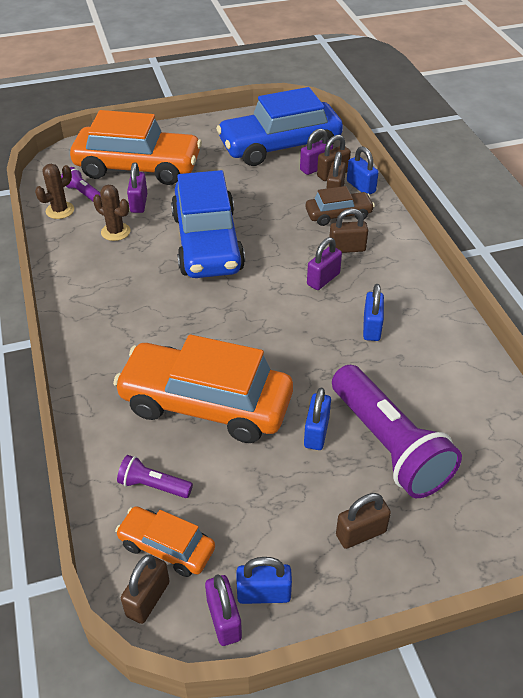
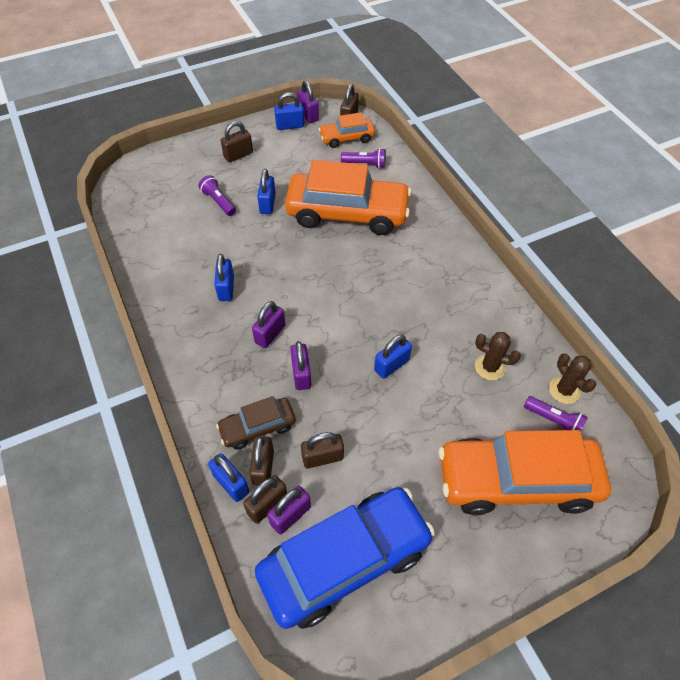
camera: 170 degrees right, 10 degrees up
(60, 210) = (564, 390): brown cactus -> brown cactus turned 60 degrees counterclockwise
(139, 203) = (485, 414): purple padlock -> purple padlock (301, 374)
(166, 547) = (347, 138): orange car -> orange car turned 150 degrees clockwise
(207, 242) = (391, 365): blue car -> blue padlock
(347, 248) = (248, 376): brown padlock -> brown padlock (322, 457)
(389, 445) = (218, 201): purple flashlight -> purple flashlight, size x0.45

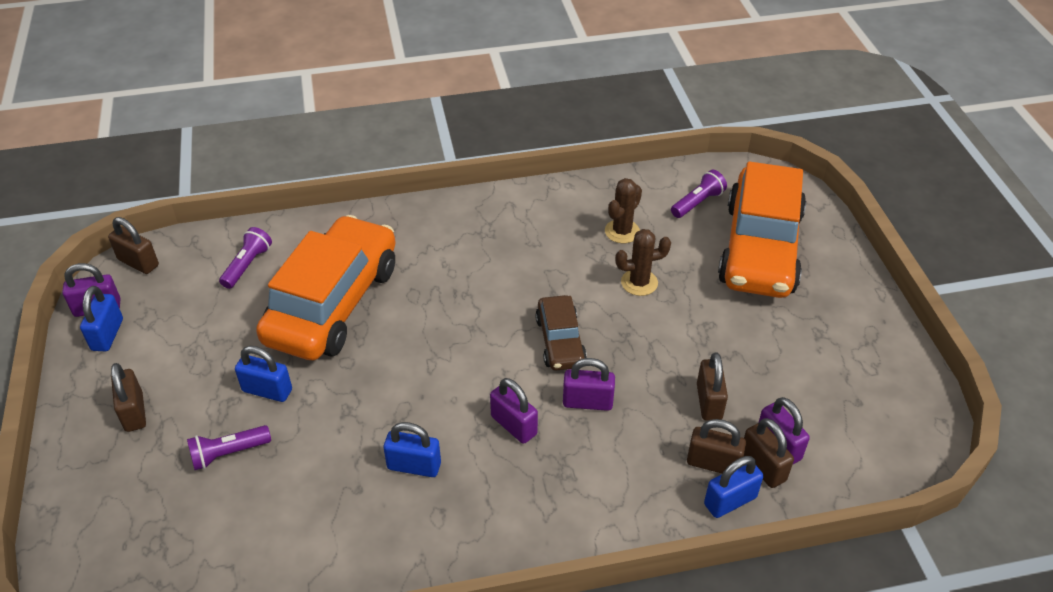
camera: 75 degrees left, 10 degrees down
(258, 427) = (655, 461): brown car -> brown car (560, 341)
(344, 560) = (835, 405): blue car -> none
(347, 138) = (180, 274): orange car -> none
(391, 365) = (597, 312): blue padlock -> none
(564, 390) = (664, 185): brown cactus -> brown cactus (639, 282)

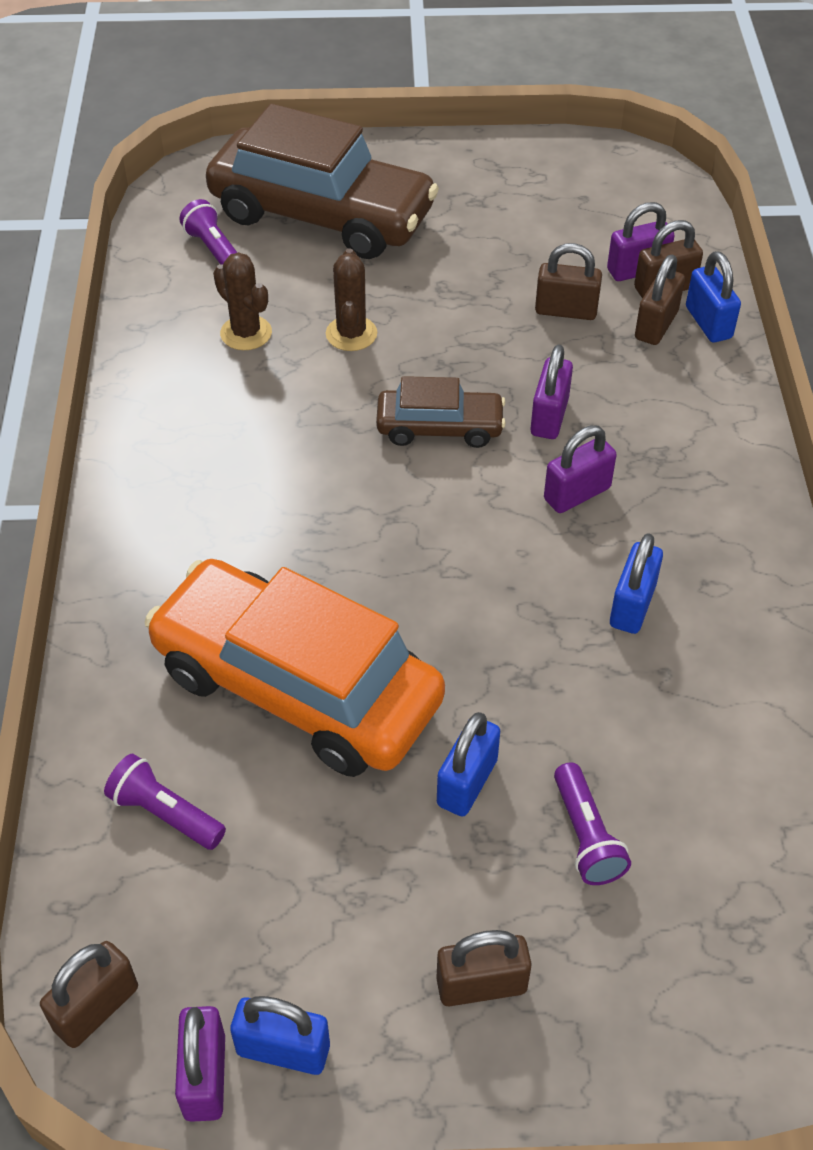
camera: 80 degrees left, 5 degrees up
(760, 248) = (322, 215): orange car -> brown car

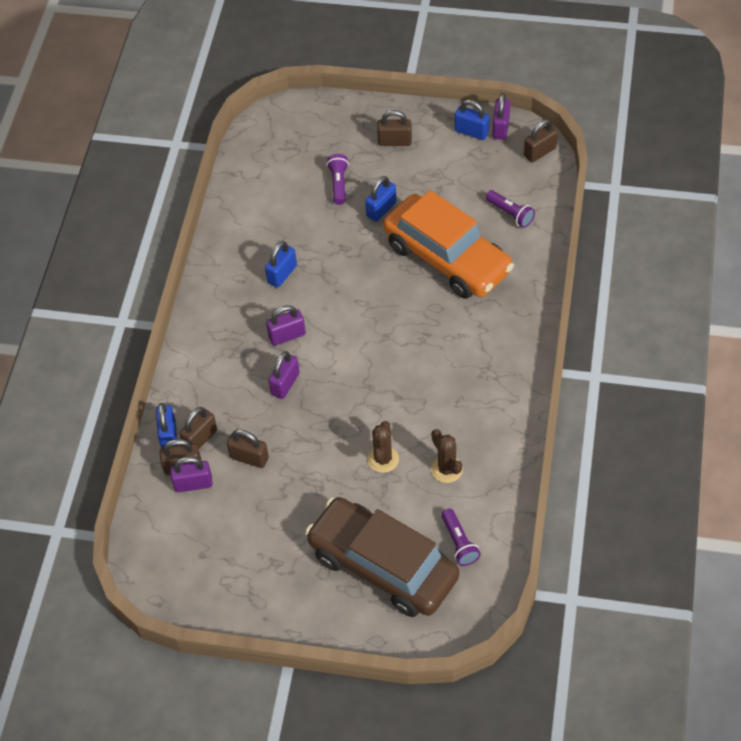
camera: 165 degrees left, 5 degrees up
(439, 427) = (347, 385): brown car -> none

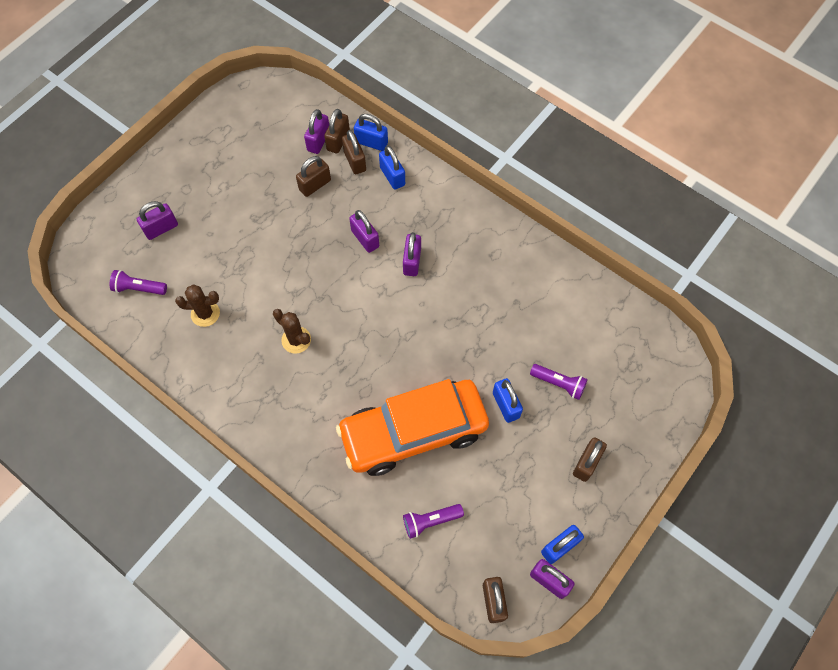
camera: 115 degrees right, 10 degrees up
(282, 274) = (479, 287): blue padlock -> blue padlock (392, 176)
(383, 459) = (247, 273): brown cactus -> brown cactus (296, 340)
(383, 566) = (161, 228): brown car -> purple padlock

